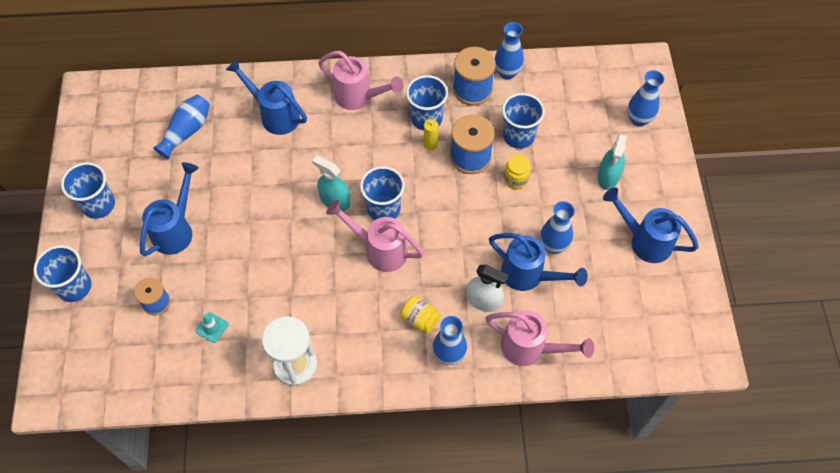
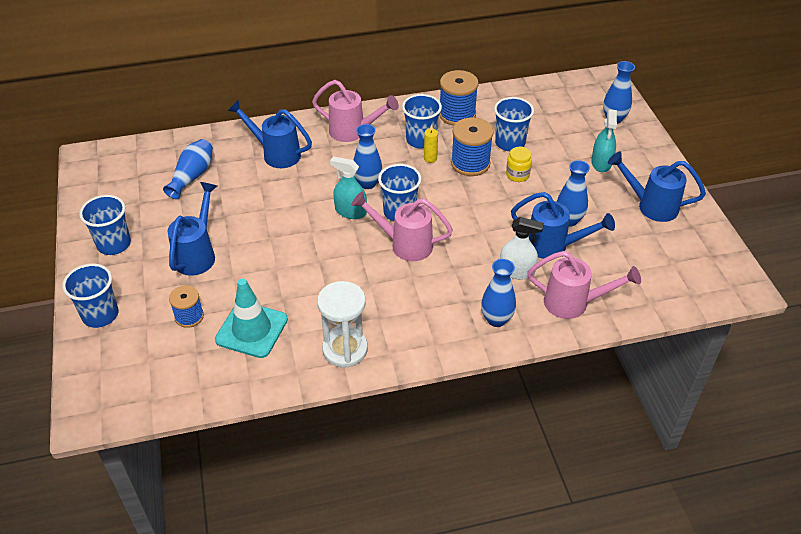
camera: 10 degrees left, 15 degrees down
(212, 327) = (251, 330): turquoise traffic cone -> turquoise traffic cone, size x2.22
(420, 319) = (459, 294): yellow jar -> none
(507, 73) = (485, 99): blue vase -> blue vase (367, 183)

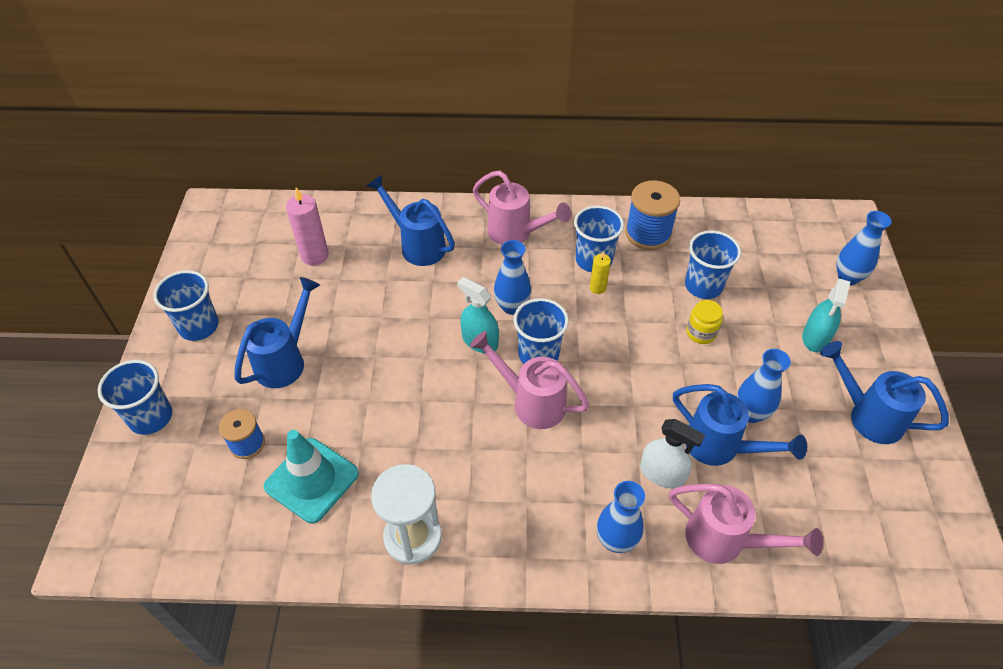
camera: 15 degrees right, 5 degrees up
(192, 176) = (314, 255): blue vase -> pink candle
(470, 163) = (645, 304): blue spool -> none

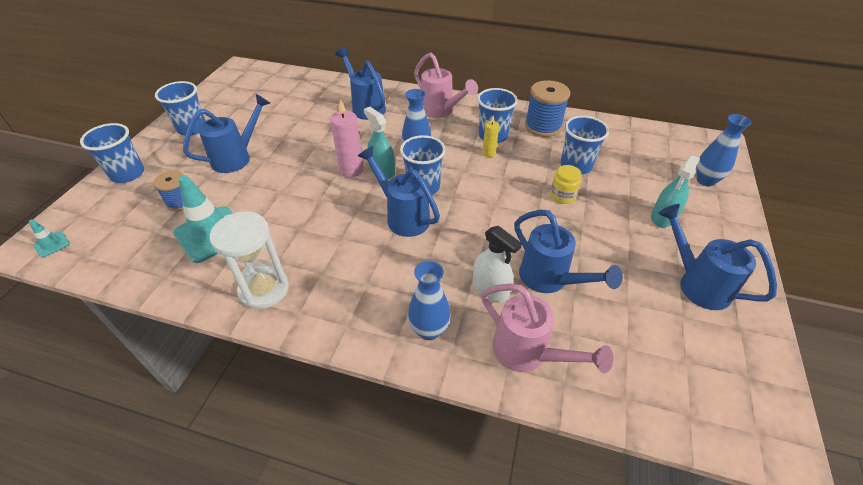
camera: 15 degrees right, 5 degrees down
(113, 542) = (52, 244): none -> turquoise traffic cone
(314, 255) = (292, 102): pink candle -> pink candle (351, 170)
(531, 402) = (402, 216): pink watering can -> blue watering can
(750, 413) = (586, 260): blue vase -> none

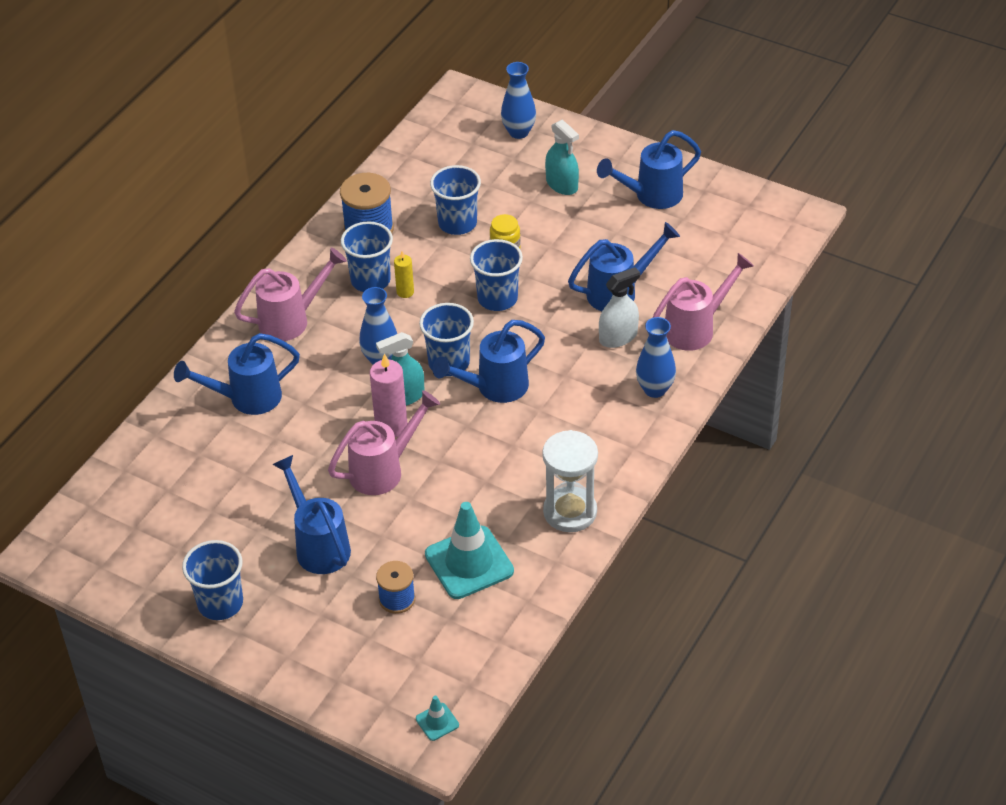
camera: 75 degrees left, 0 degrees up
(127, 174) = (312, 666): blue cup -> blue cup (497, 298)
(308, 174) = (384, 470): none -> pink watering can

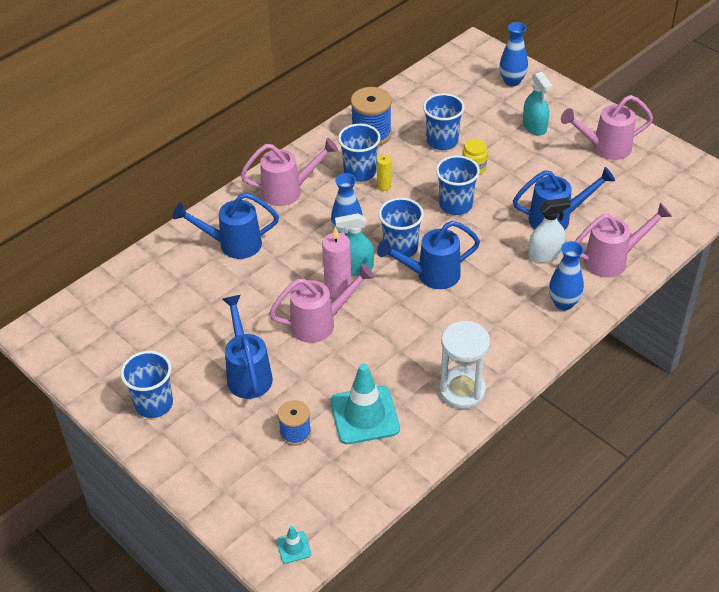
camera: 15 degrees right, 0 degrees up
(651, 196) = (604, 148): blue watering can -> pink watering can

